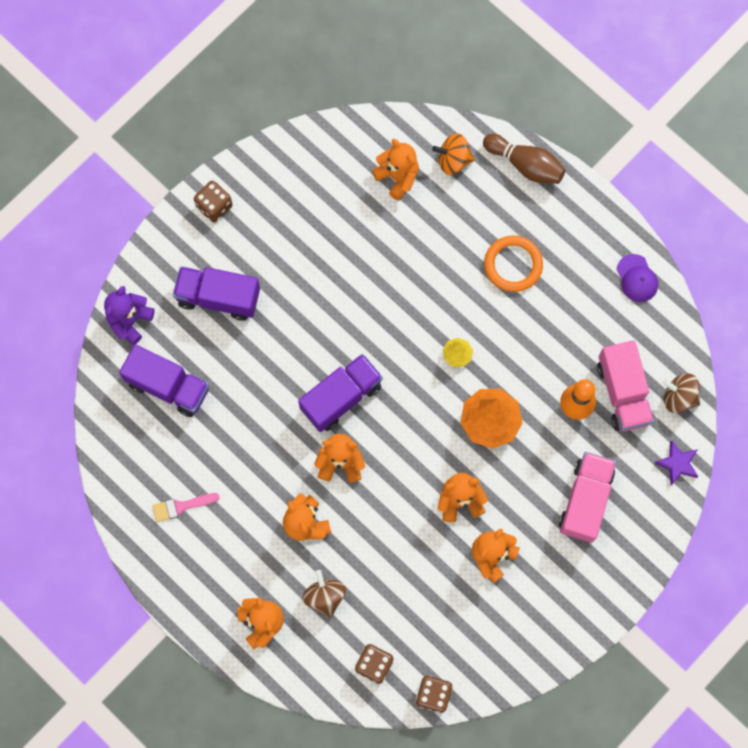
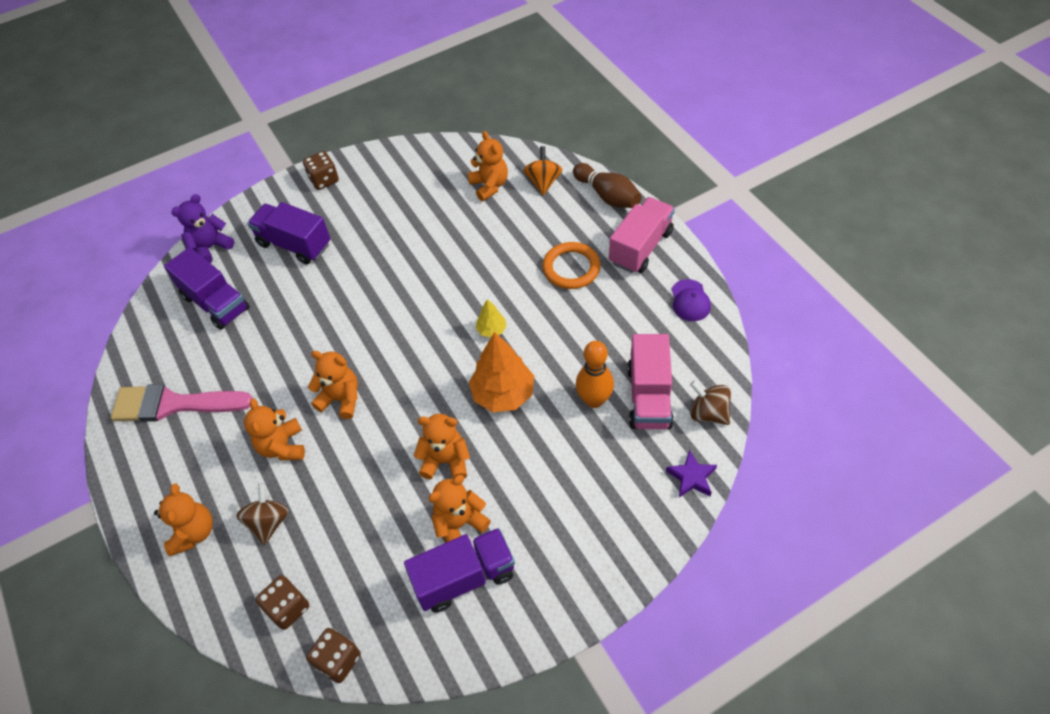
camera: 20 degrees right, 20 degrees down
(181, 506) = (173, 404): pink brush -> pink brush, size x2.01
(341, 397) = (367, 343): purple truck -> purple truck (464, 577)
(453, 160) = (543, 182): orange spinning top -> orange spinning top turned 75 degrees clockwise
(585, 500) = (579, 491): pink truck -> pink truck (640, 247)

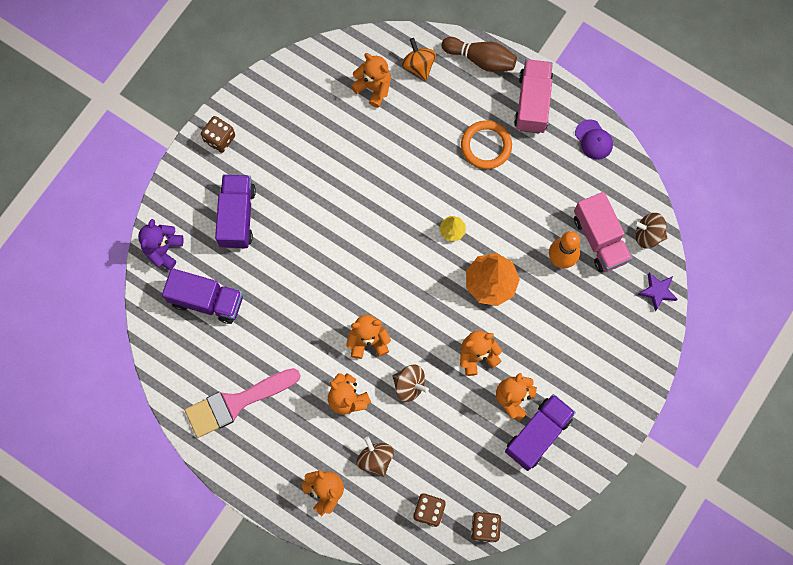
camera: 30 degrees left, 20 degrees up
(294, 244) = (237, 216): purple truck -> purple truck turned 90 degrees clockwise
(354, 461) = (409, 385): none -> brown spinning top

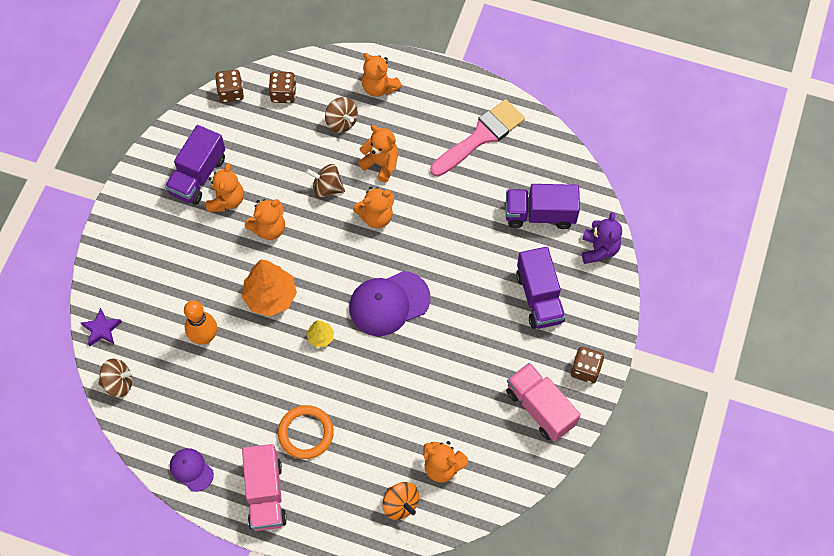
camera: 165 degrees right, 10 degrees down
(380, 247) = (389, 303): none -> purple cap
(481, 59) = (333, 530): brown bowling pin -> none
(599, 239) = (168, 366): pink truck -> pink truck (540, 408)

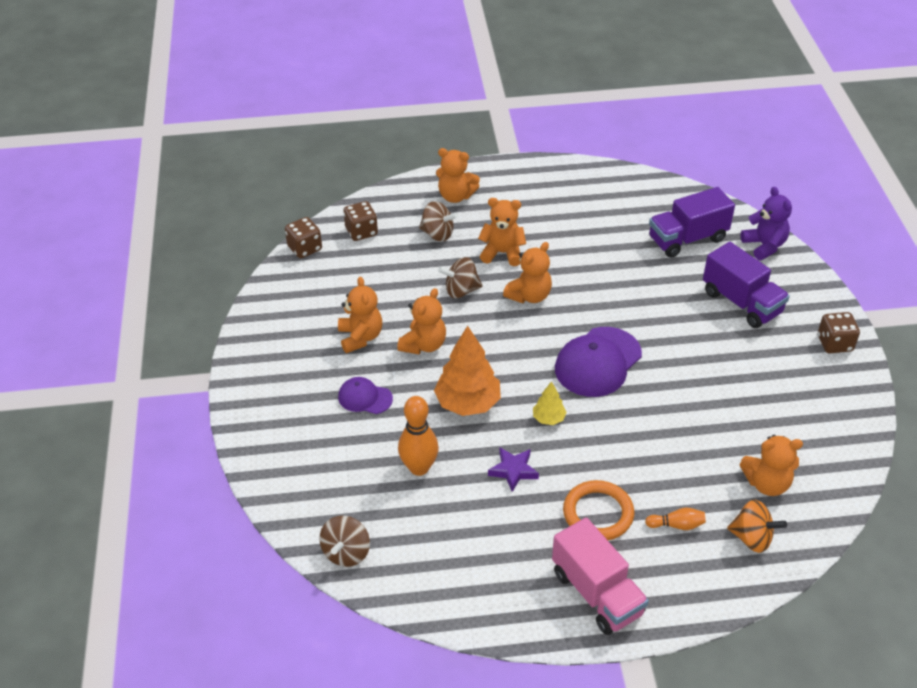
camera: 25 degrees left, 20 degrees down
(102, 329) = (292, 507): purple star -> purple star (513, 471)
(119, 383) = (346, 553): brown spinning top -> brown spinning top turned 135 degrees clockwise
(191, 470) = (492, 605): purple cap -> purple cap (365, 398)
(198, 176) = (314, 327): purple truck -> none
(354, 469) = (677, 525): none -> orange bowling pin
(481, 136) = (583, 200): pink brush -> none
(540, 408) = (820, 392): pink truck -> none

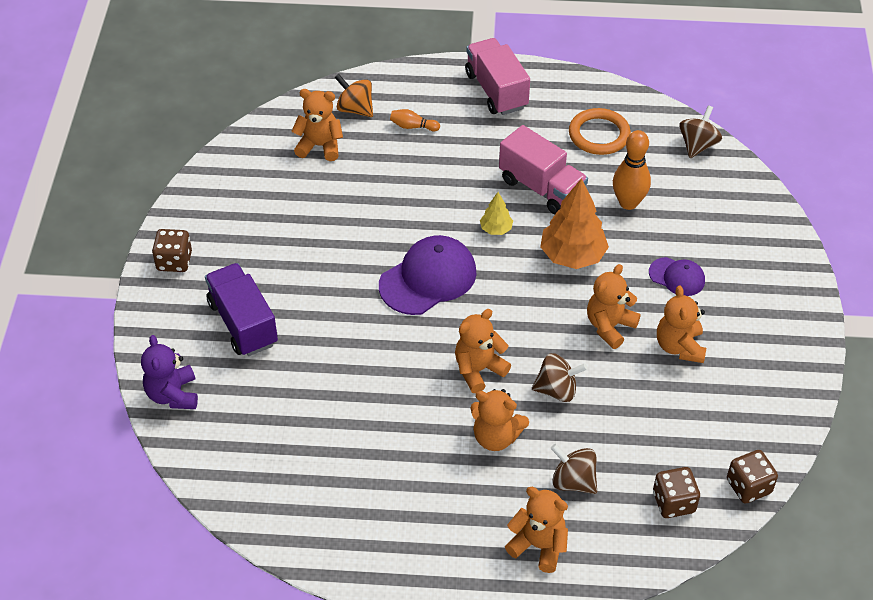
camera: 170 degrees left, 5 degrees up
(513, 471) = (541, 188): purple star -> pink truck
(598, 513) = (476, 144): orange ring -> orange ring (599, 135)
(687, 239) = (260, 420): purple truck -> none

